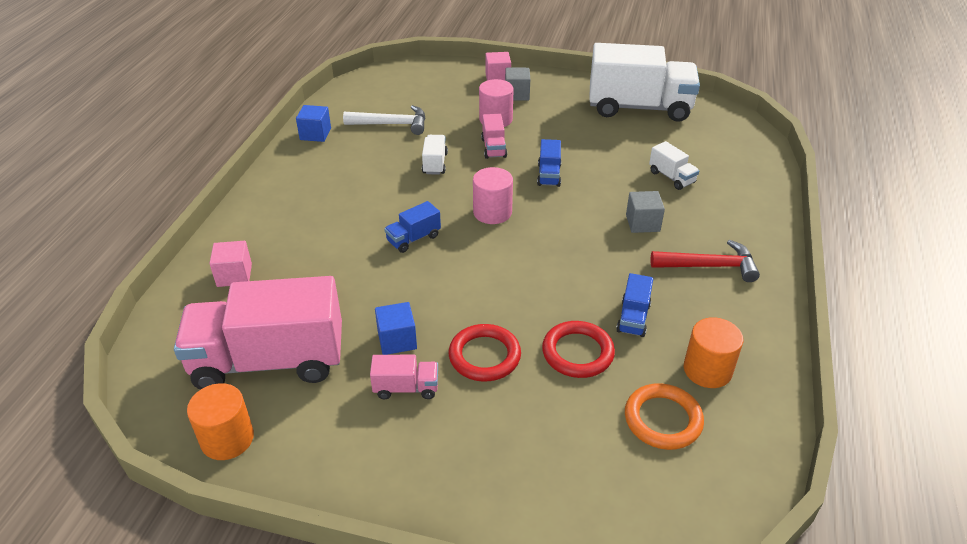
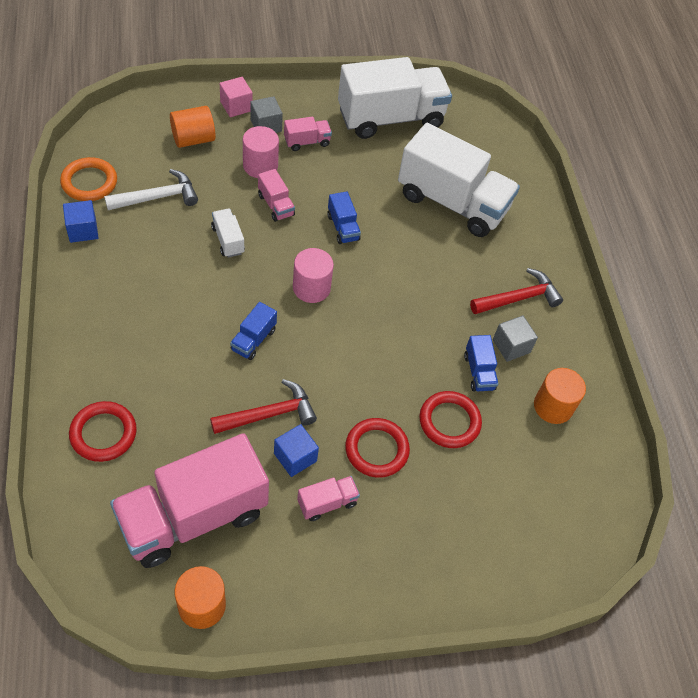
camera: 30 degrees left, 15 degrees up
(234, 275) = (103, 433): pink cube -> red ring
(393, 299) = (269, 414): none -> red hammer
(447, 93) = (193, 139): none -> orange cylinder
(548, 111) = (307, 142): none -> pink truck
(642, 223) = (448, 265): grey cube -> grey cube (511, 346)
(663, 420) = (537, 464): orange ring -> orange ring (89, 182)
(671, 177) = (452, 202): white truck -> white truck, size x2.39

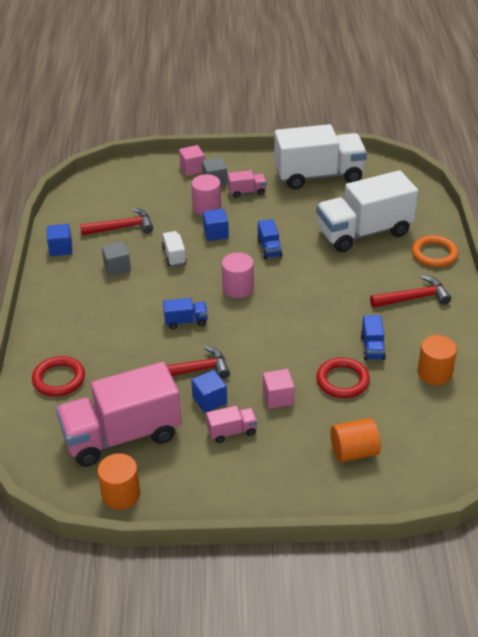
camera: 15 degrees right, 15 degrees down
(89, 182) = (70, 218): orange ring -> orange ring (434, 254)
(157, 197) = (121, 228): white hammer -> red hammer
(193, 139) = (155, 190): orange cylinder -> orange cylinder (354, 452)
(253, 340) = (186, 321): blue truck -> blue truck turned 135 degrees counterclockwise
(276, 205) = (216, 233): pink truck -> blue cube
(376, 449) = (278, 397): red ring -> pink cube
(452, 202) = (364, 232): white truck -> white truck turned 120 degrees clockwise
(511, 346) = (403, 330): grey cube -> grey cube (117, 267)

